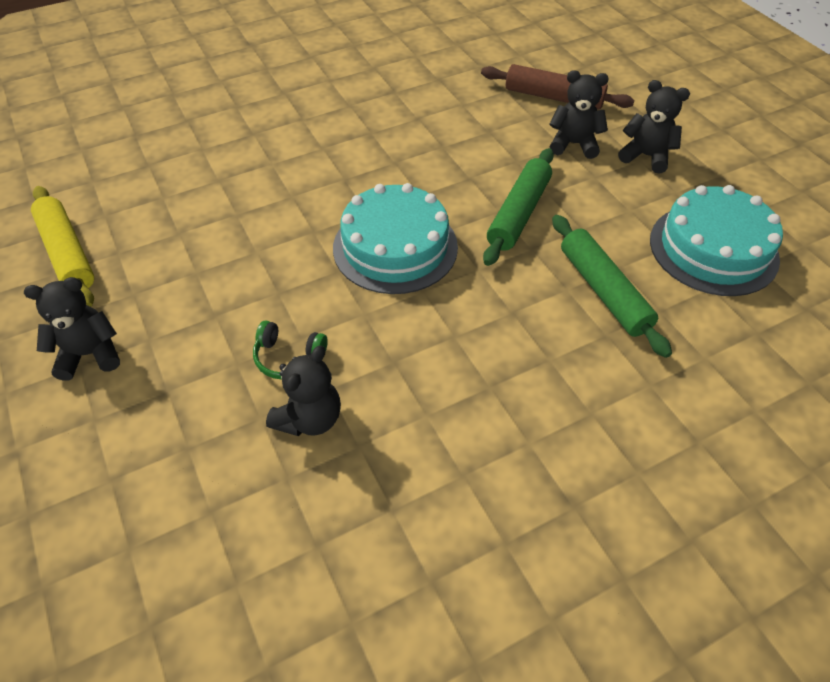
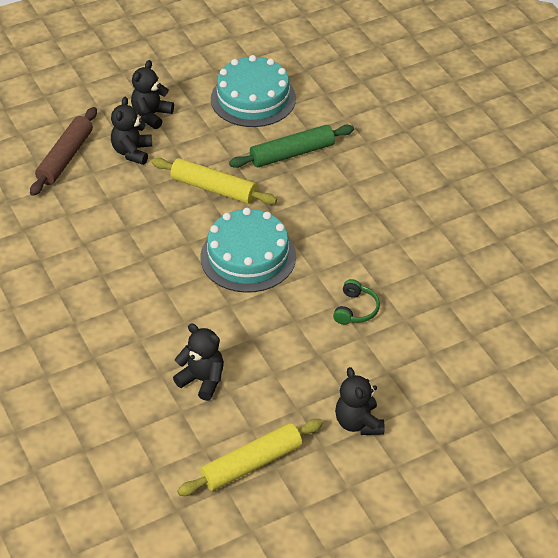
camera: 90 degrees left, 5 degrees down
(309, 418) = (404, 295): black teddy bear -> black teddy bear (202, 380)
(518, 213) = (213, 188): green rolling pin -> yellow rolling pin

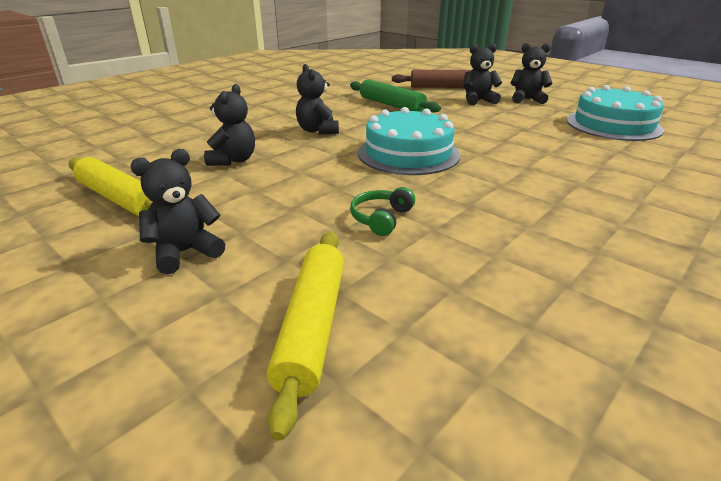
camera: 70 degrees right, 15 degrees down
(154, 304) = (317, 131): none -> black teddy bear
(213, 188) = (477, 129): yellow rolling pin -> yellow rolling pin (312, 327)
(292, 153) = (573, 149): green rolling pin -> green rolling pin (391, 105)
(355, 309) = (381, 218): green headphones -> green headphones turned 120 degrees clockwise

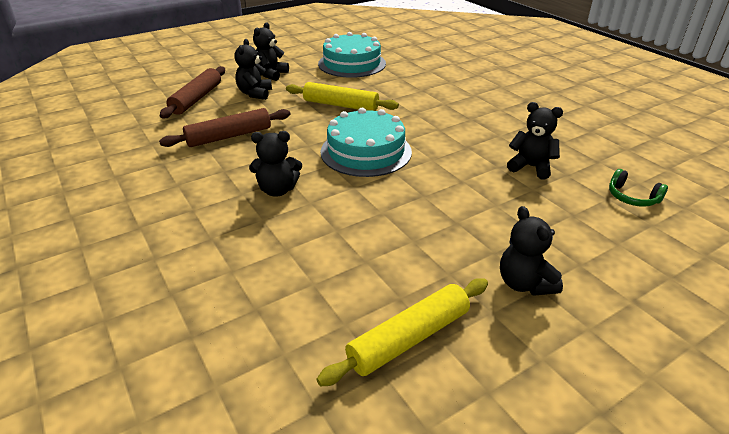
camera: 75 degrees left, 5 degrees up
(233, 160) = (334, 252): black teddy bear -> black teddy bear (531, 167)
(312, 327) = (609, 228): yellow rolling pin -> yellow rolling pin (340, 105)
(381, 218) = (481, 184): green headphones -> green headphones (632, 197)
(391, 105) = (229, 136): green rolling pin -> brown rolling pin

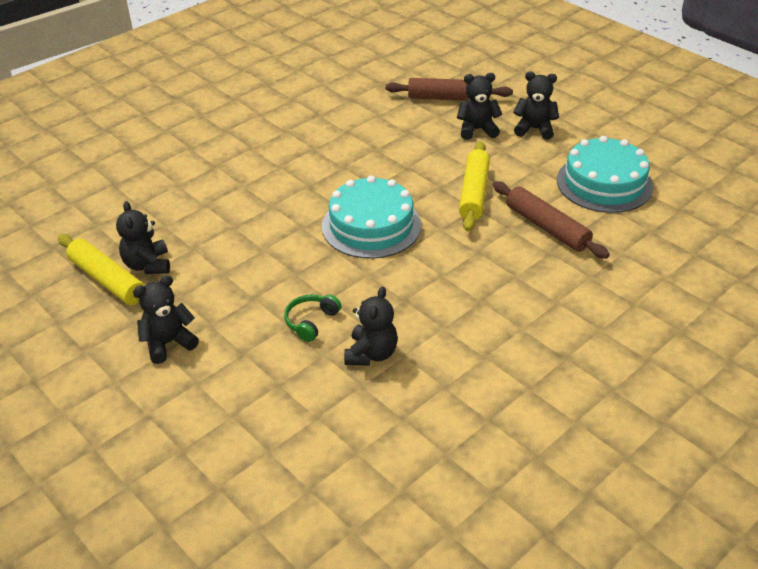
camera: 80 degrees right, 5 degrees up
(229, 136) = (376, 136): brown rolling pin -> brown rolling pin (547, 227)
(277, 190) = (288, 184): black teddy bear -> black teddy bear (148, 265)
(632, 197) = (322, 440): green headphones -> green headphones (311, 321)

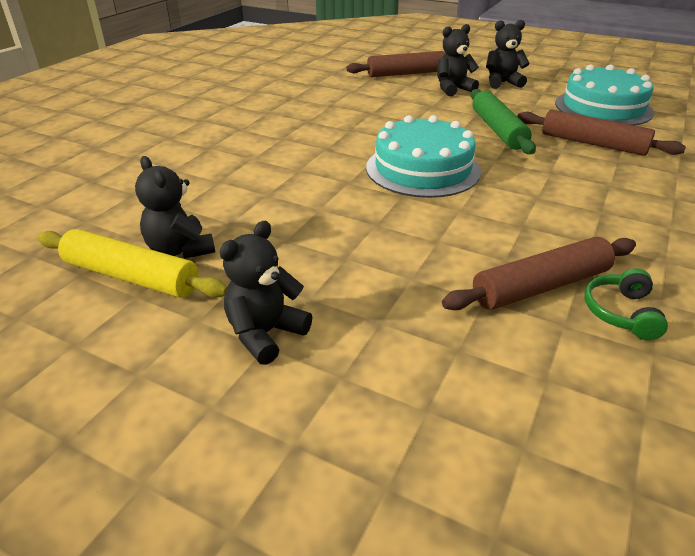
camera: 20 degrees left, 5 degrees down
(311, 321) = (437, 268): green headphones -> green headphones (621, 312)
(371, 354) = (541, 286): black teddy bear -> brown rolling pin
(474, 193) = (497, 130): yellow rolling pin -> green rolling pin

